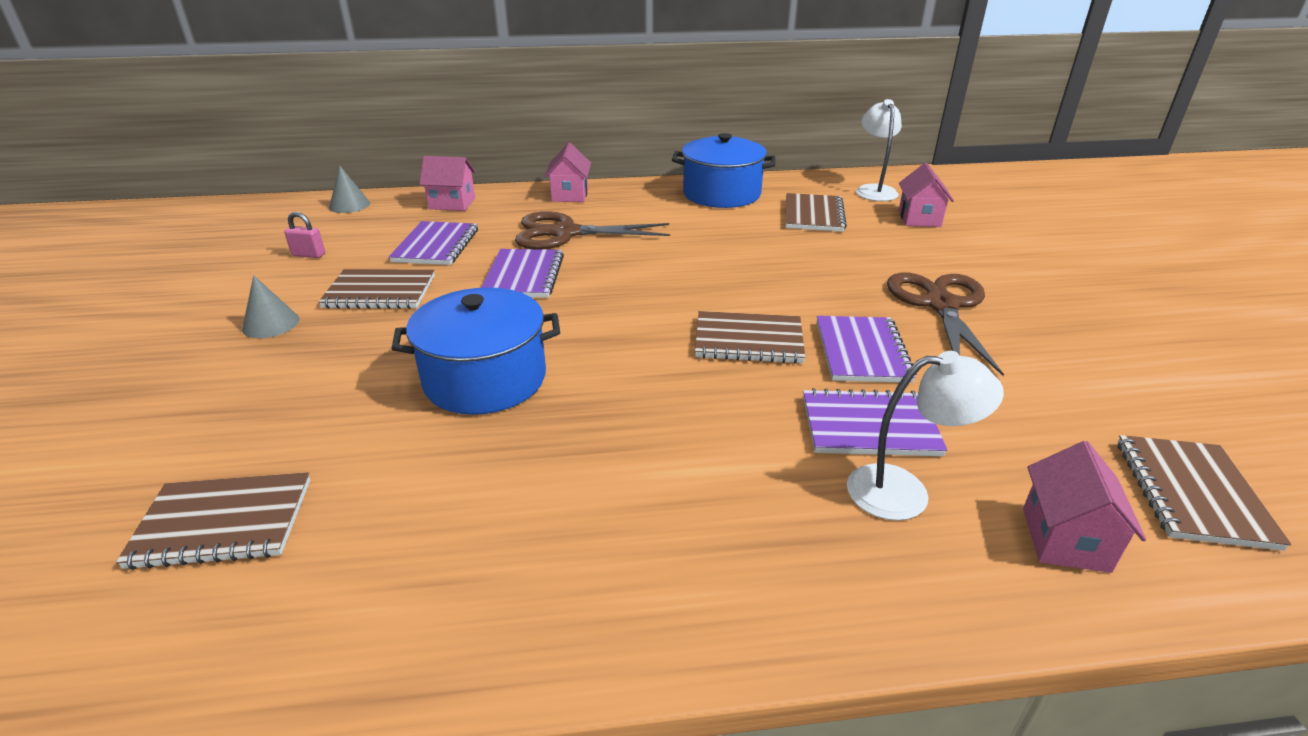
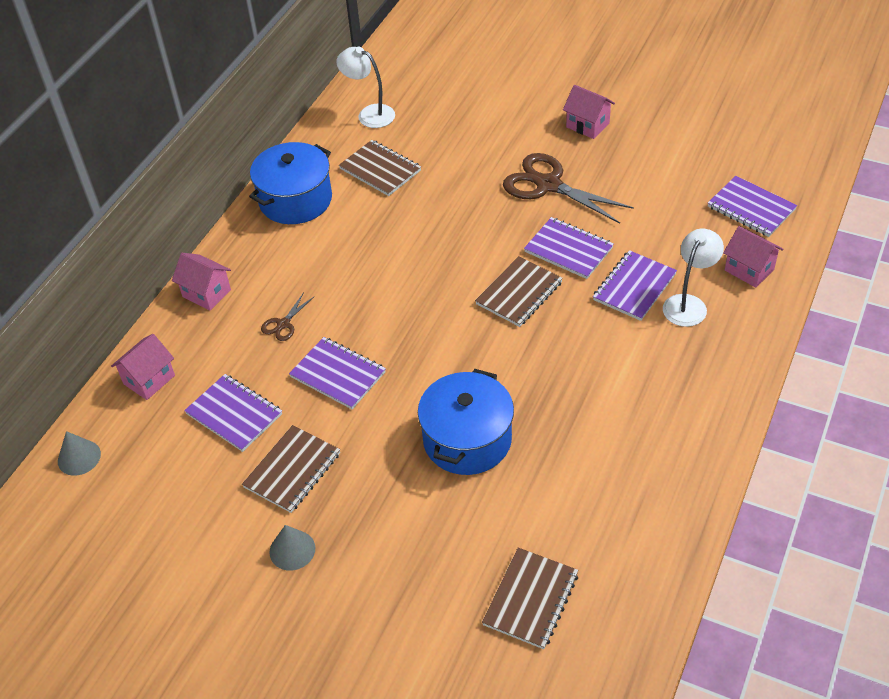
camera: 55 degrees left, 15 degrees up
(309, 255) = (175, 507): pink padlock -> none
(565, 233) = (283, 324): brown scissors -> brown scissors, size x0.46
(919, 218) = (434, 121): pink house -> pink house (587, 125)
(1192, 493) = (751, 208): brown notebook -> purple notebook

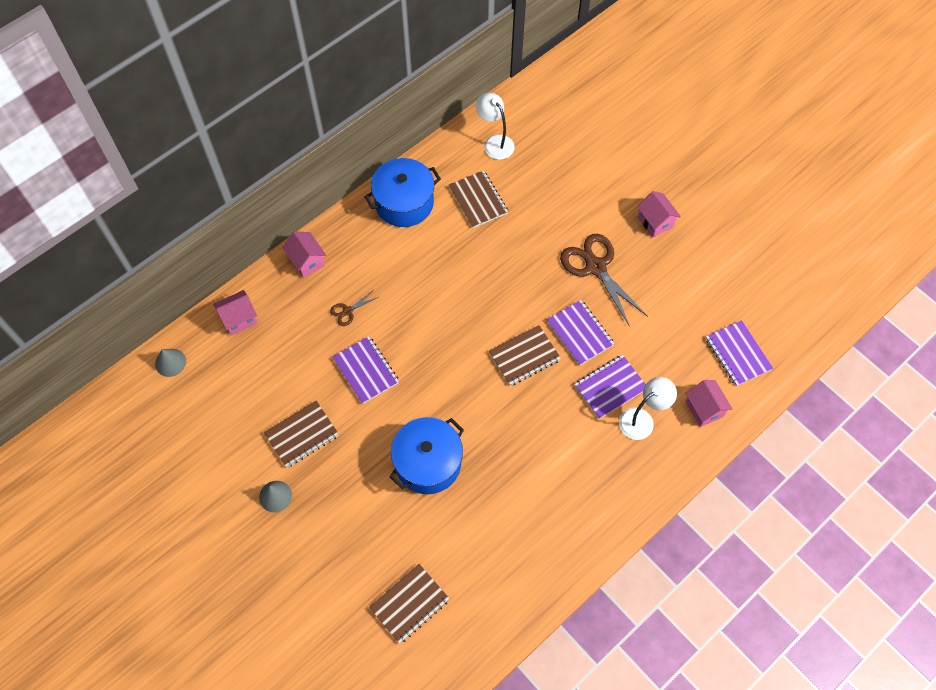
camera: 20 degrees right, 15 degrees up
(234, 414) = (283, 372): purple notebook -> none

